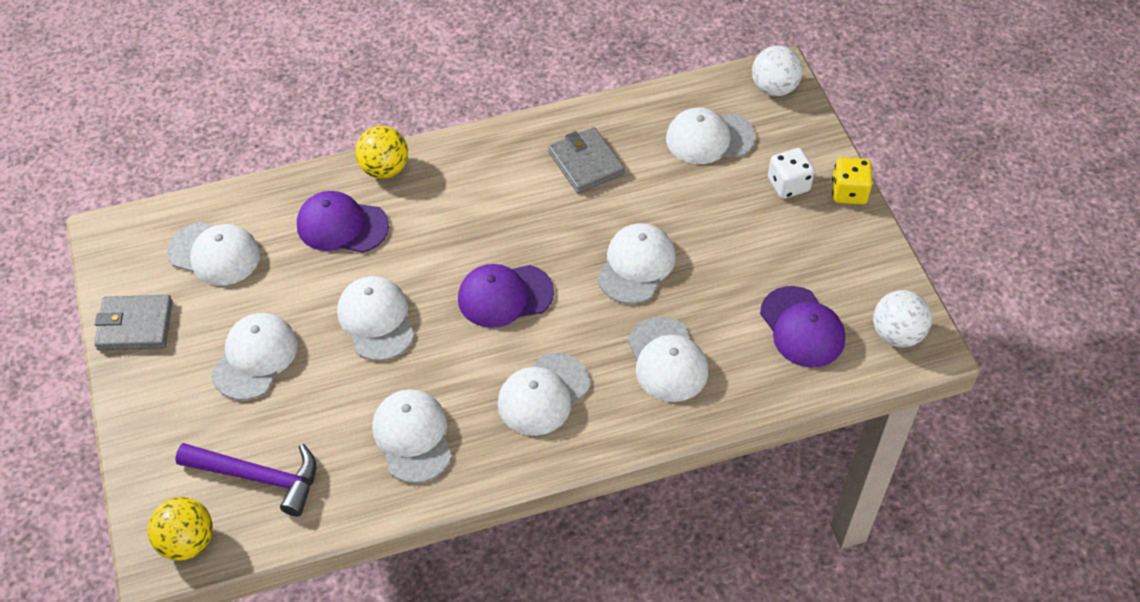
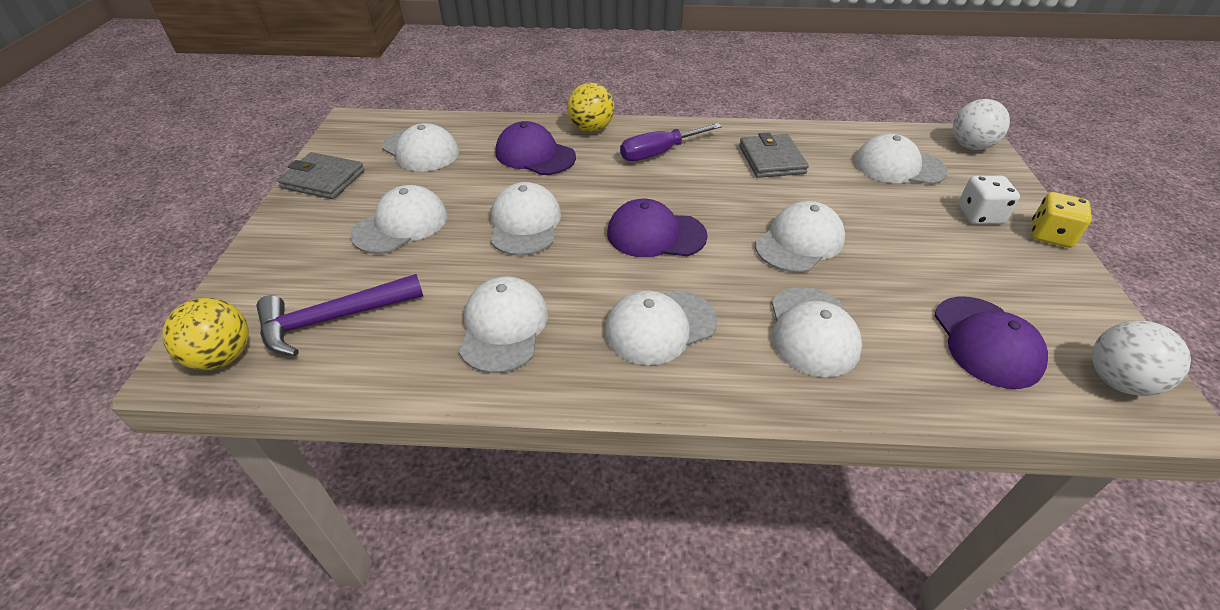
camera: 20 degrees right, 10 degrees down
(259, 477) = (333, 319): purple hammer -> purple hammer turned 120 degrees clockwise
(470, 185) = (659, 153): none -> purple screwdriver

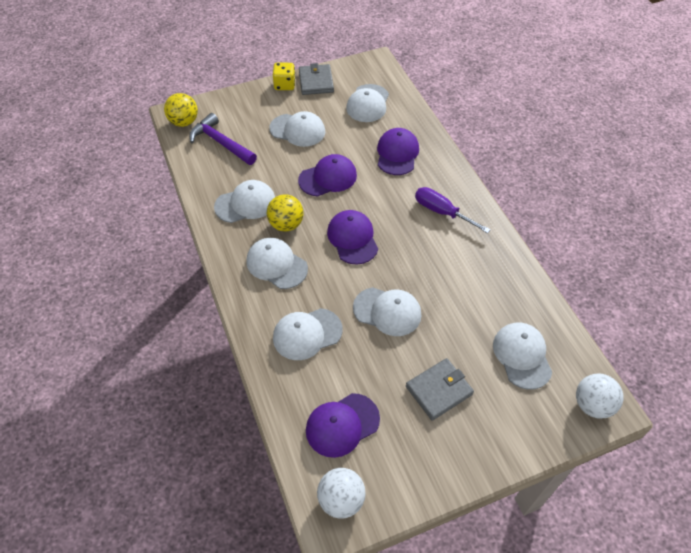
camera: 65 degrees right, 10 degrees up
(525, 224) = (328, 178): white cap -> purple cap
(591, 129) = (446, 168): yellow ball -> yellow ball (286, 224)
(771, 159) = (476, 275): grey wallet -> grey wallet (439, 390)
(979, 215) = (485, 416): white dice -> none
(1050, 235) = (487, 465): yellow dice -> yellow dice (284, 85)

